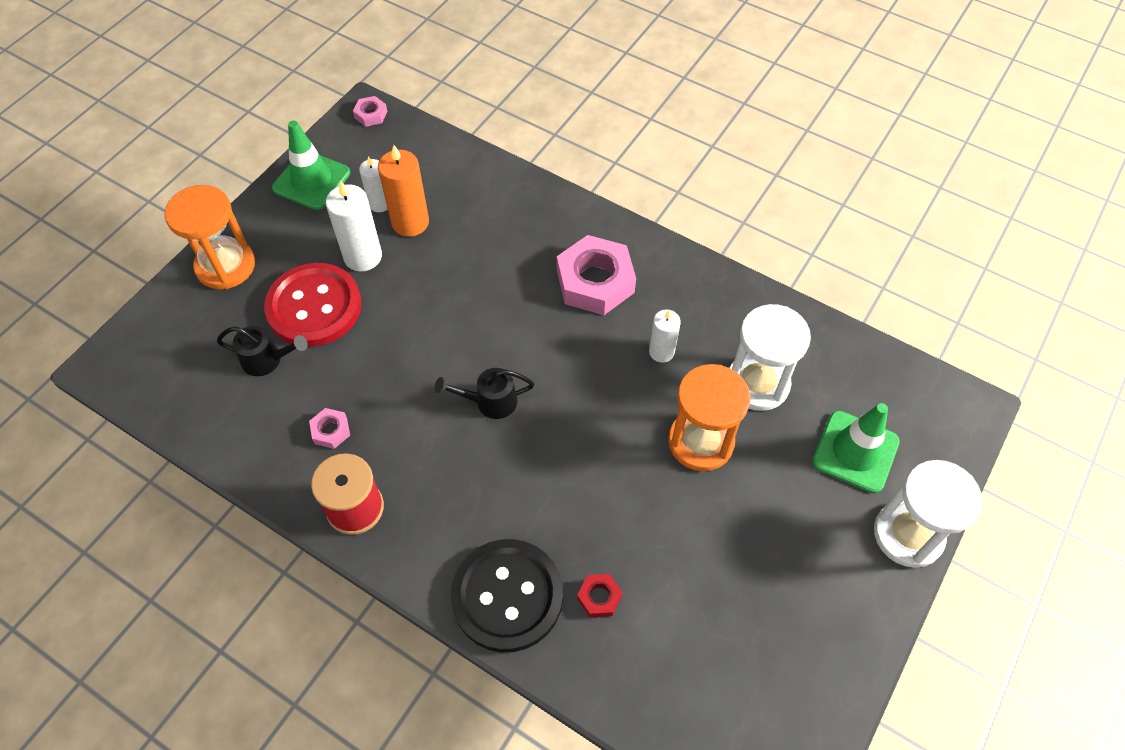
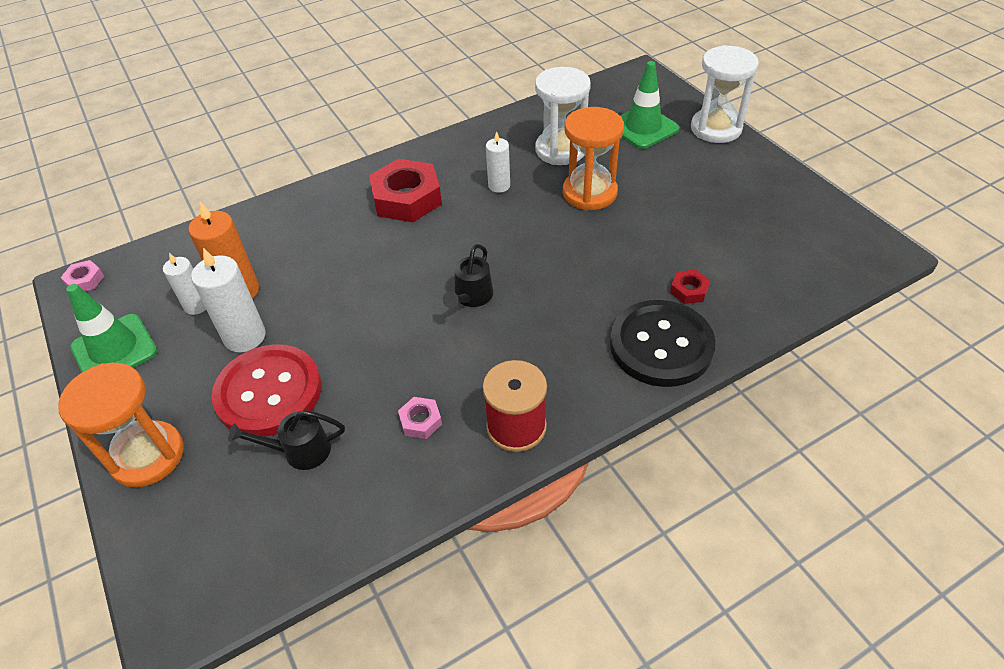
camera: 60 degrees left, 10 degrees down
(267, 360) = (299, 451): black watering can -> black watering can turned 135 degrees counterclockwise
(595, 282) = (407, 198): pink nut -> red nut

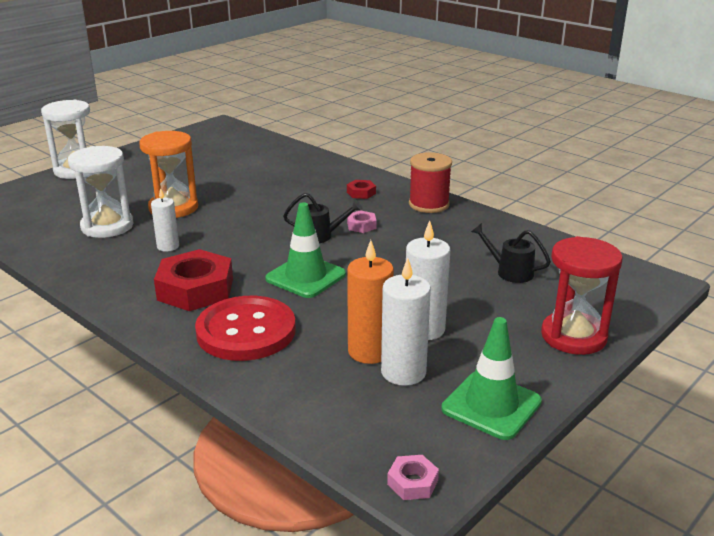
camera: 110 degrees left, 20 degrees down
(147, 456) = (573, 336): orange hourglass -> red hourglass
(196, 305) = (403, 372): white candle -> white candle, size x1.59
(269, 392) = (471, 298): red button -> red button (246, 331)
(299, 451) = (509, 271): black watering can -> black watering can turned 150 degrees clockwise
(420, 421) = (449, 234): pink nut -> pink nut (361, 225)
(643, 127) = (72, 196): green traffic cone -> green traffic cone (305, 277)
(661, 345) = (334, 172): black button -> none
(689, 290) = (279, 168): red nut -> red nut (361, 193)

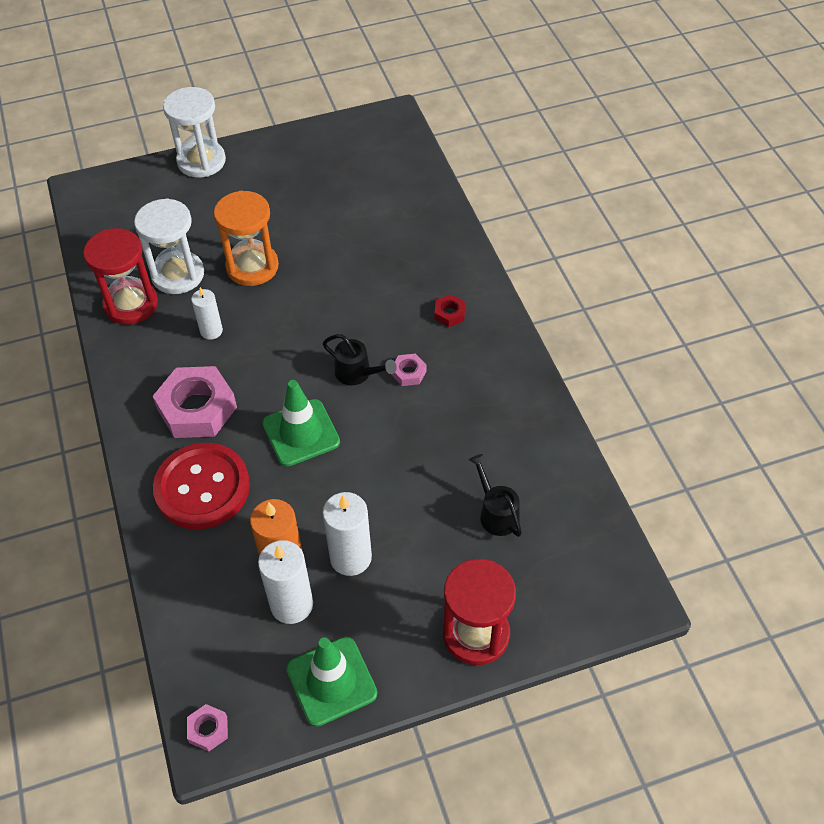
camera: 30 degrees right, 25 degrees up
(75, 251) = (131, 304): none -> red hourglass
(195, 289) = (197, 408): red nut -> pink nut
(429, 204) = (504, 364): red spool -> none

